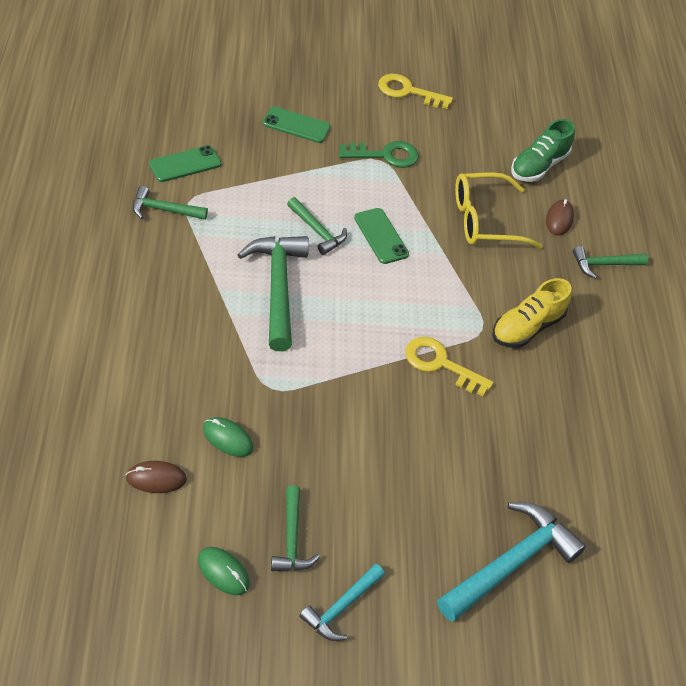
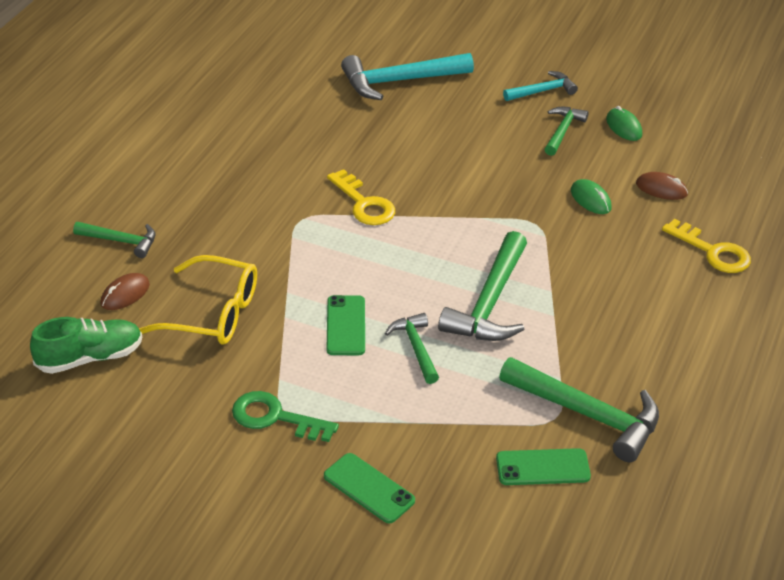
camera: 150 degrees left, 10 degrees down
(164, 210) = (587, 414): green hammer -> green hammer, size x1.77
(408, 91) = (176, 503): yellow key -> yellow key (712, 252)
(527, 327) = (255, 210): yellow shoe -> none

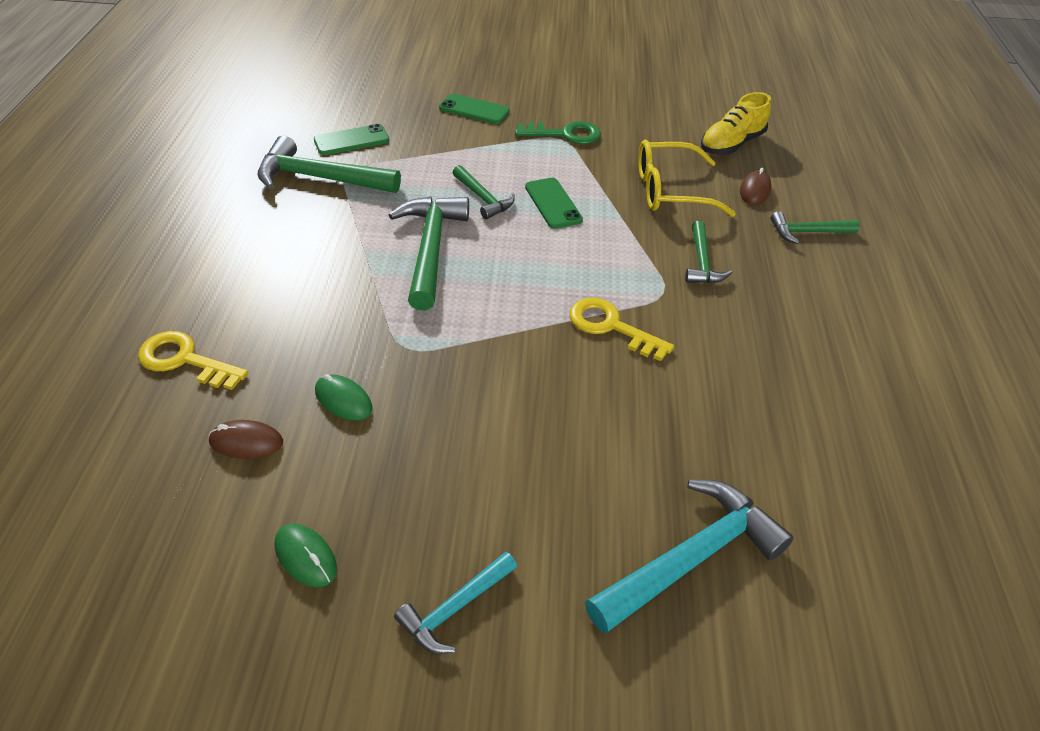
camera: 160 degrees right, 5 degrees up
(90, 358) = (731, 144): green shoe -> yellow shoe
(562, 131) = (403, 518): green hammer -> green hammer (702, 262)

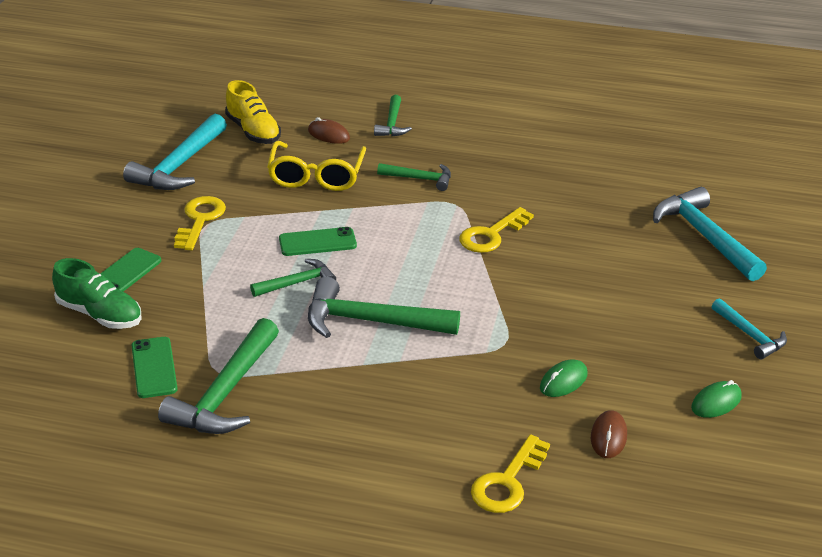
camera: 80 degrees left, 10 degrees down
(417, 107) = (100, 314): none -> green shoe
(565, 134) = (200, 220): green key -> yellow key
(648, 113) = (180, 165): none -> turquoise hammer

